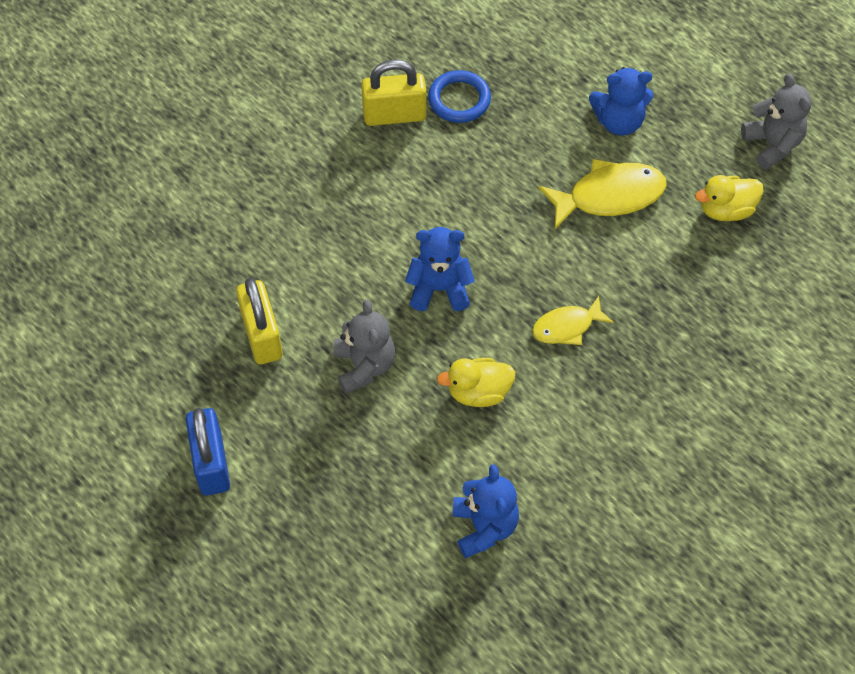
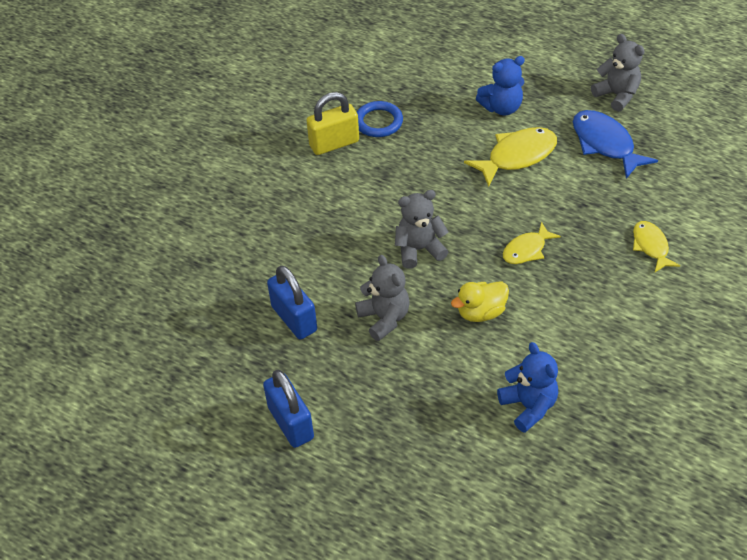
camera: 15 degrees left, 10 degrees down
(262, 335) = (294, 319): yellow padlock -> blue padlock
(439, 289) = (419, 249): blue teddy bear -> grey teddy bear
(719, 367) = (651, 246): none -> yellow fish
(726, 210) = (605, 144): yellow duck -> blue fish

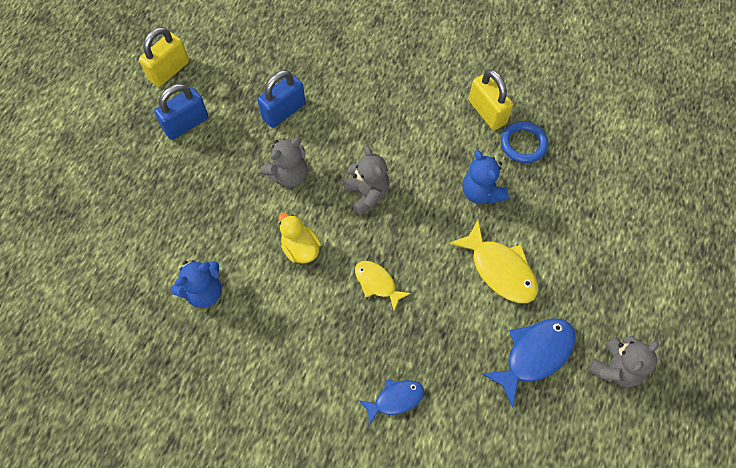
camera: 80 degrees right, 15 degrees up
(199, 442) = (169, 71): none -> yellow padlock
(501, 108) = (568, 251): blue teddy bear -> blue teddy bear (481, 192)
(651, 246) = (395, 399): yellow fish -> blue fish

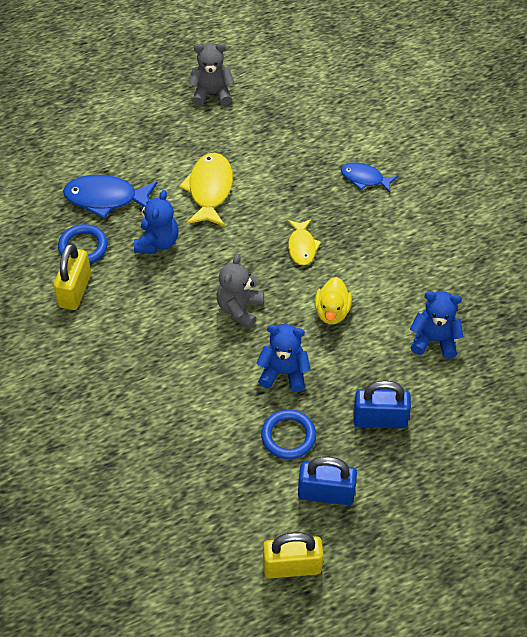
camera: 135 degrees left, 10 degrees down
(243, 138) = (288, 436): none -> blue ring
(284, 111) = (230, 431): blue padlock -> blue padlock (379, 419)
(289, 175) = (283, 373): grey teddy bear -> blue teddy bear
(534, 355) = (250, 134): blue fish -> blue fish (106, 198)

